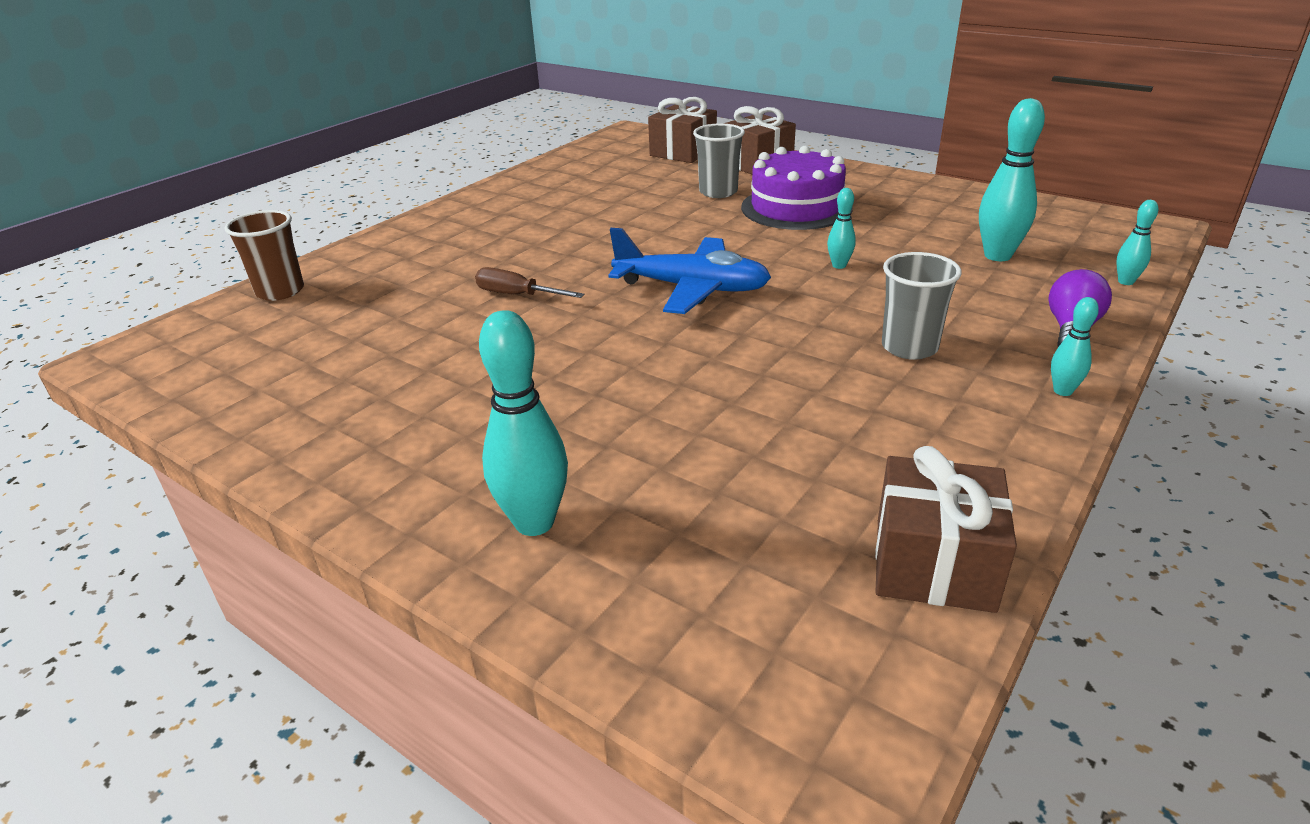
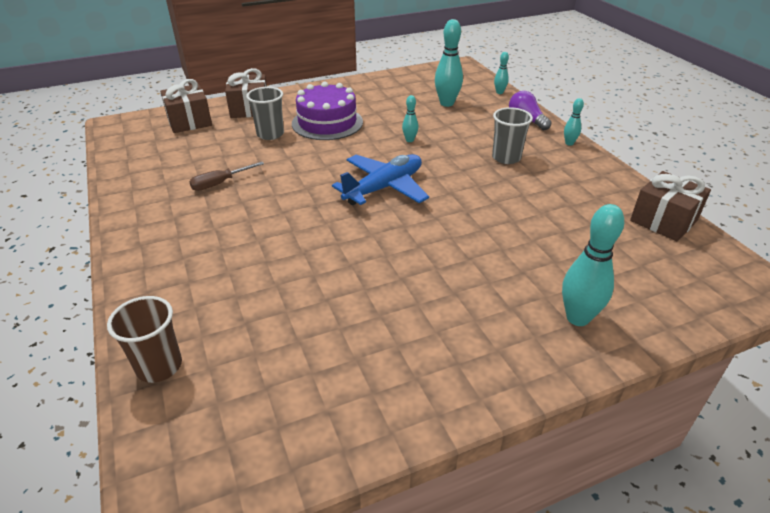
camera: 60 degrees left, 5 degrees up
(517, 295) = (317, 249): brown screwdriver -> brown screwdriver (220, 183)

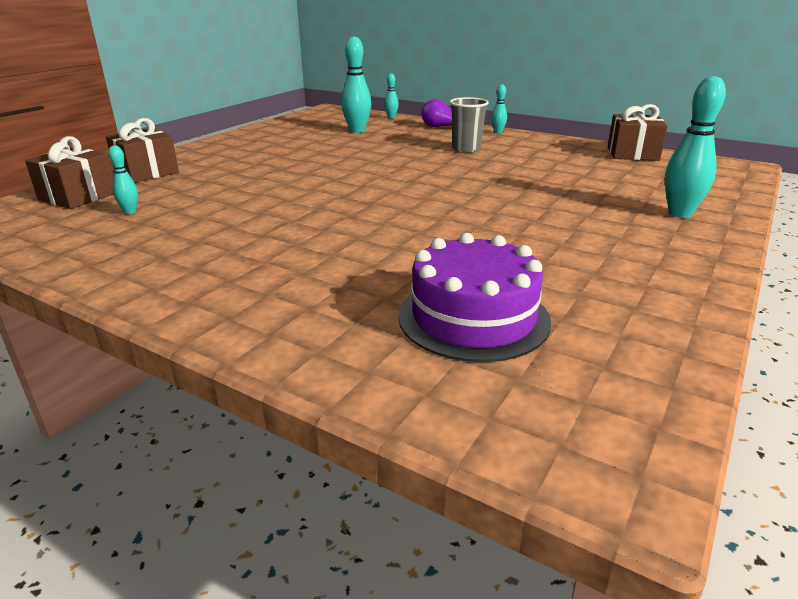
camera: 35 degrees left, 10 degrees down
(159, 366) = (400, 382): brown cup -> none
(220, 183) = (209, 229): brown screwdriver -> none
(270, 134) = (207, 183): grey cup -> none
(327, 123) = (259, 163): purple cake -> purple cake (473, 317)
(384, 188) = (397, 188): blue plane -> none
(409, 140) = (364, 157): turquoise bowling pin -> turquoise bowling pin (130, 211)

